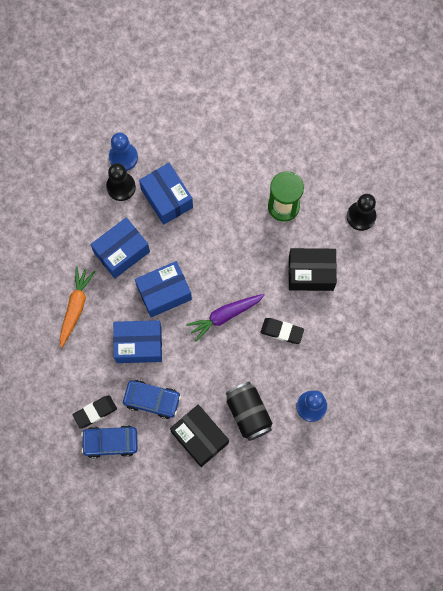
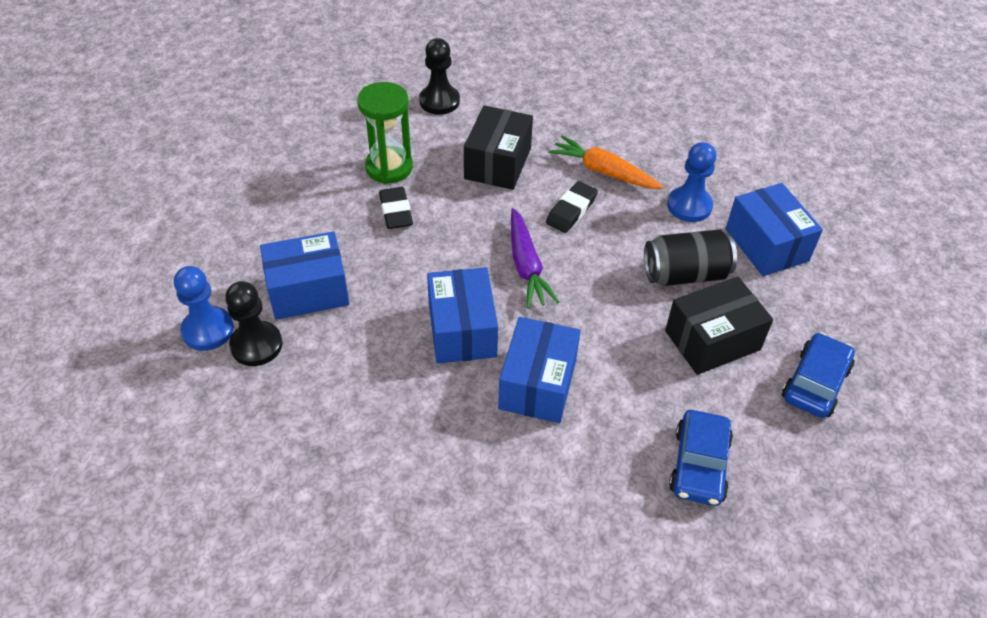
camera: 75 degrees left, 25 degrees down
(75, 307) = (439, 461): orange carrot -> orange carrot (604, 172)
(95, 412) = (640, 476): black eraser -> black eraser (396, 211)
(121, 252) = (369, 370): blue box -> blue box (766, 245)
(152, 400) = (637, 388): blue car -> blue car (815, 383)

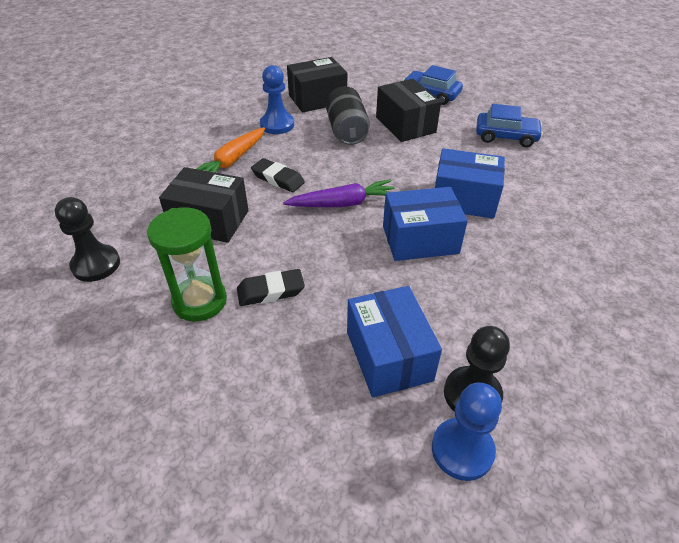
camera: 90 degrees left, 5 degrees down
(766, 245) = (317, 99): blue box -> black box

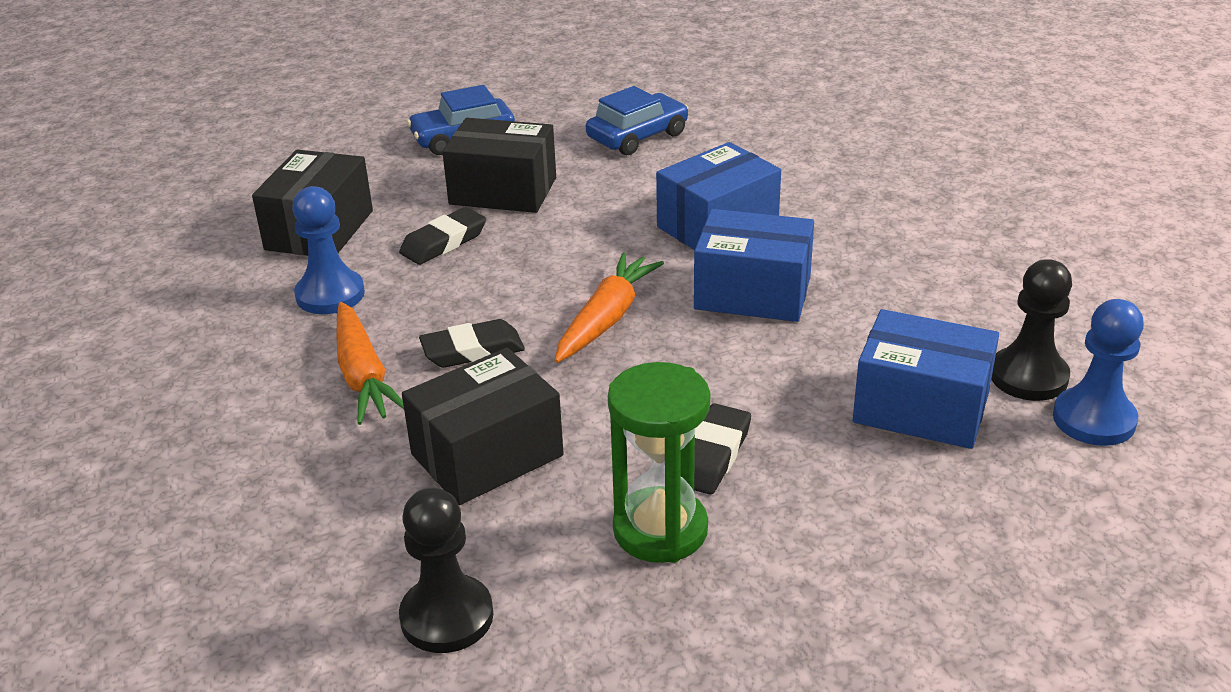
camera: 50 degrees left, 10 degrees down
(343, 203) = (606, 319): purple carrot -> orange carrot
(346, 131) = (444, 242): black can -> black eraser
(420, 240) = (752, 293): blue box -> blue box turned 75 degrees clockwise

